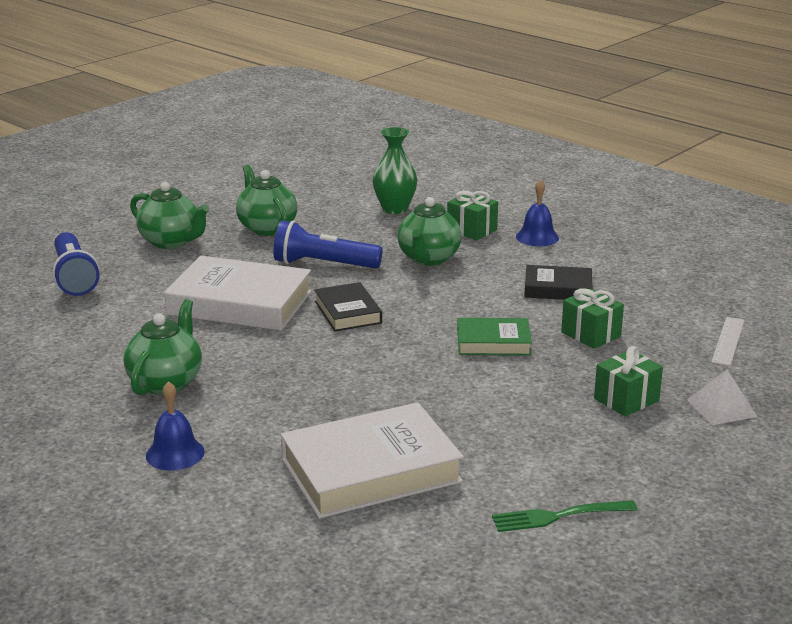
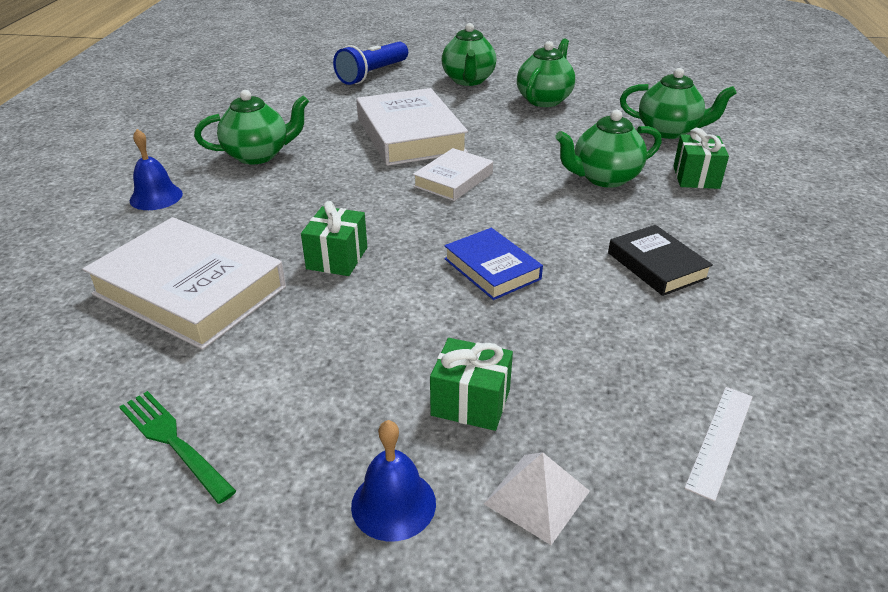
camera: 55 degrees right, 10 degrees up
(323, 264) = (520, 141): blue flashlight -> none
(347, 312) = (453, 180): black book -> white book
(395, 209) = (669, 131): green vase -> green teapot
(493, 342) = (492, 269): green book -> blue book
(537, 237) = (745, 214): blue bell -> blue bell (393, 504)
(591, 334) = (588, 322): green gift -> green gift (337, 258)
(728, 341) = (720, 440): white ruler -> white ruler turned 45 degrees counterclockwise

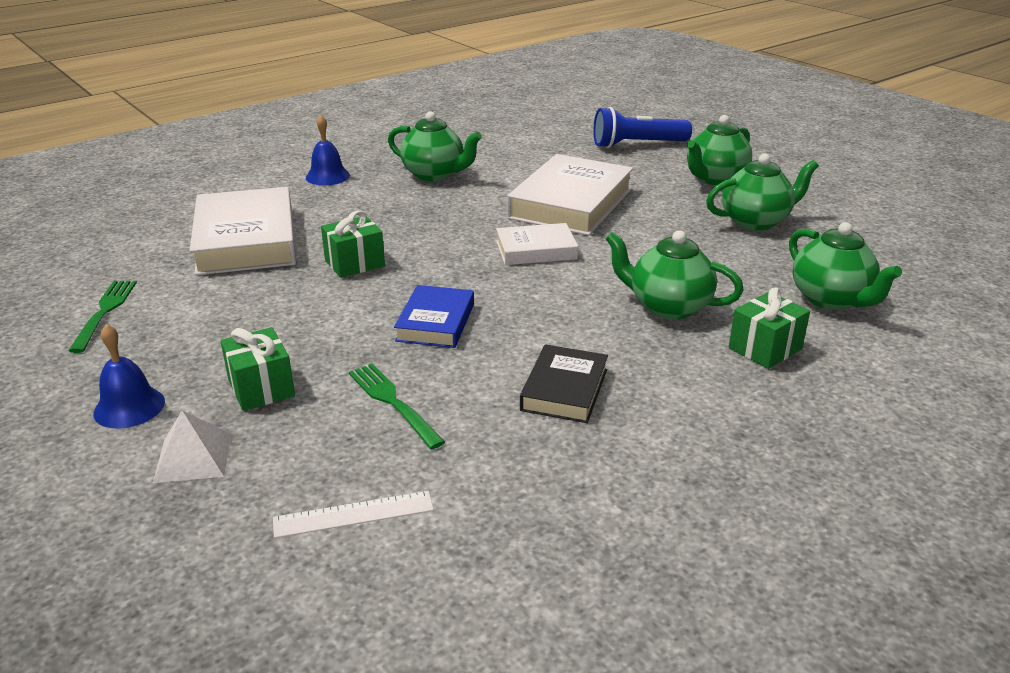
camera: 45 degrees right, 5 degrees down
(583, 344) = (393, 402): none -> green fork

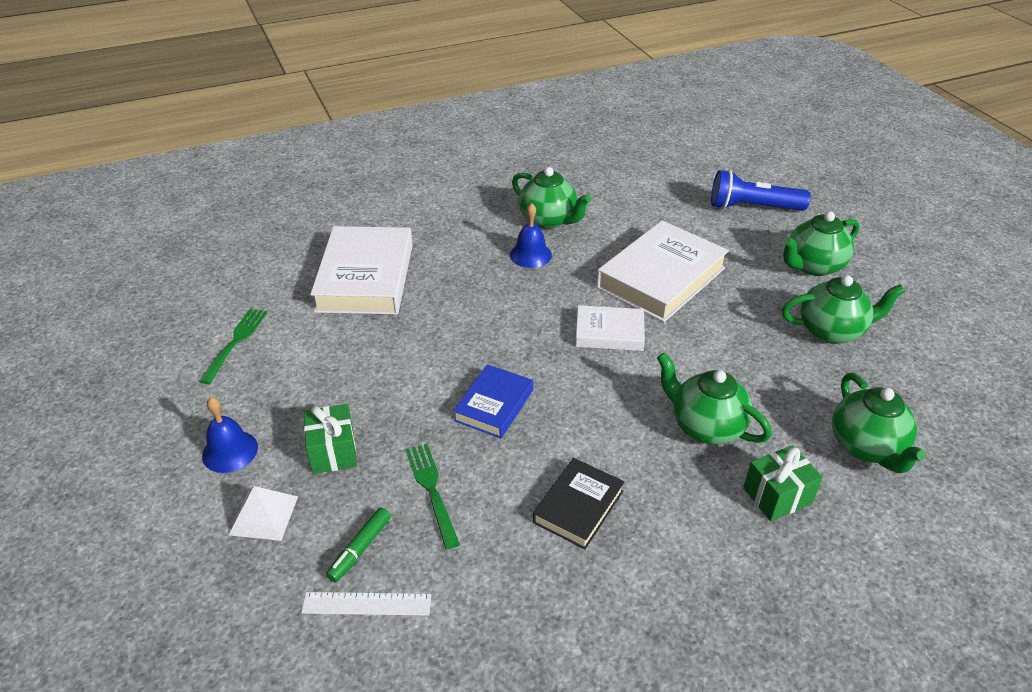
camera: 15 degrees right, 10 degrees up
(326, 467) = (360, 549): none -> green marker
(327, 176) = (454, 208): blue bell -> blue bell (530, 255)
(354, 263) = (447, 321): green gift -> none

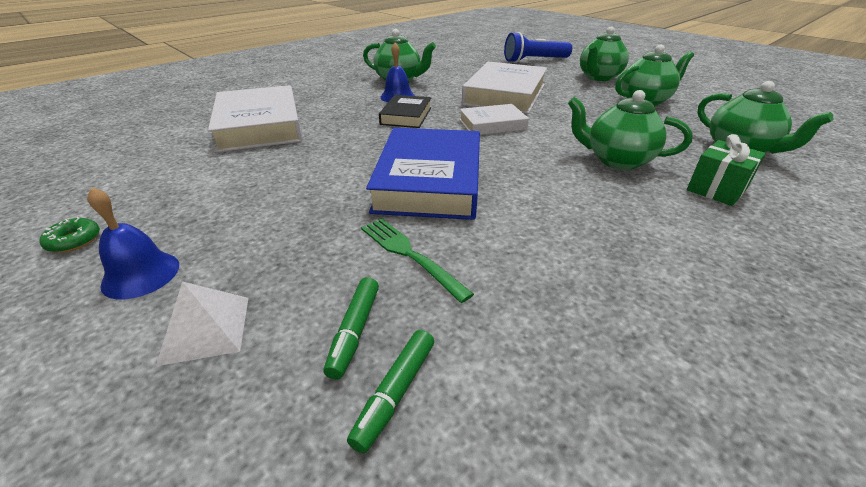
camera: 20 degrees left, 5 degrees down
(188, 401) = (74, 241): none -> green donut
(235, 342) = (131, 185): green fork -> none
(333, 451) = (278, 247): green gift -> none
(367, 603) = (395, 393): white ruler -> green marker
(494, 405) = (429, 180): blue book -> blue book, size x1.81
(578, 507) = (566, 233): black book -> black book (406, 116)

